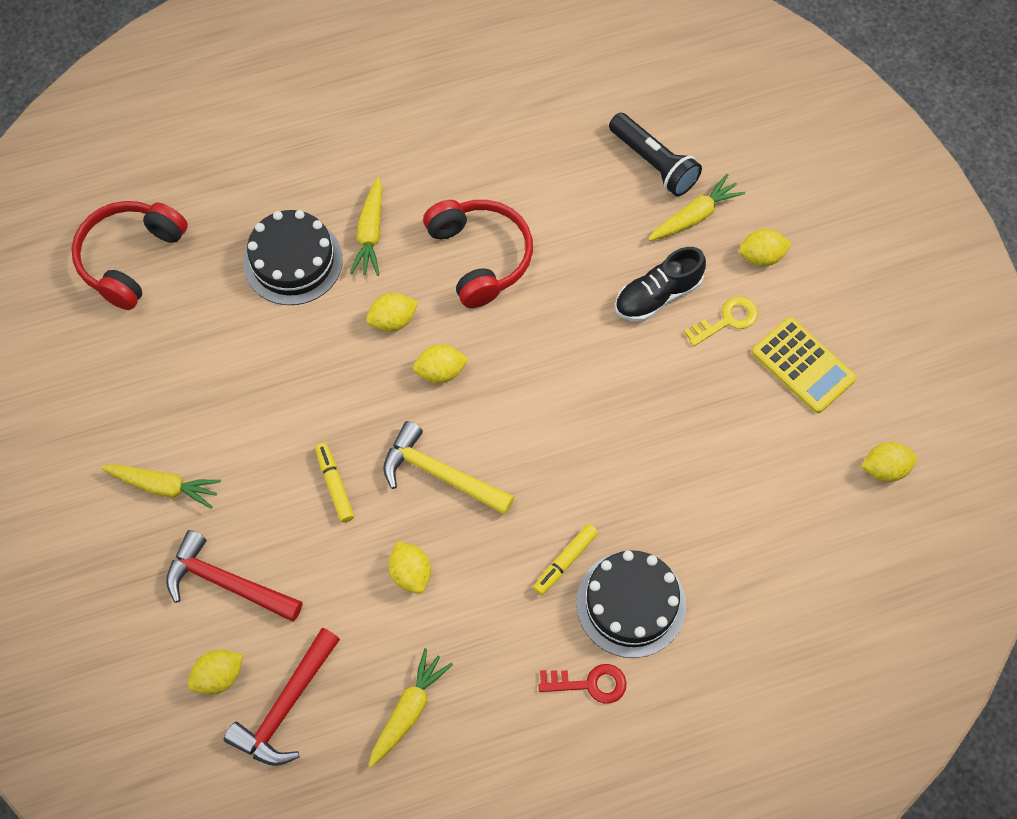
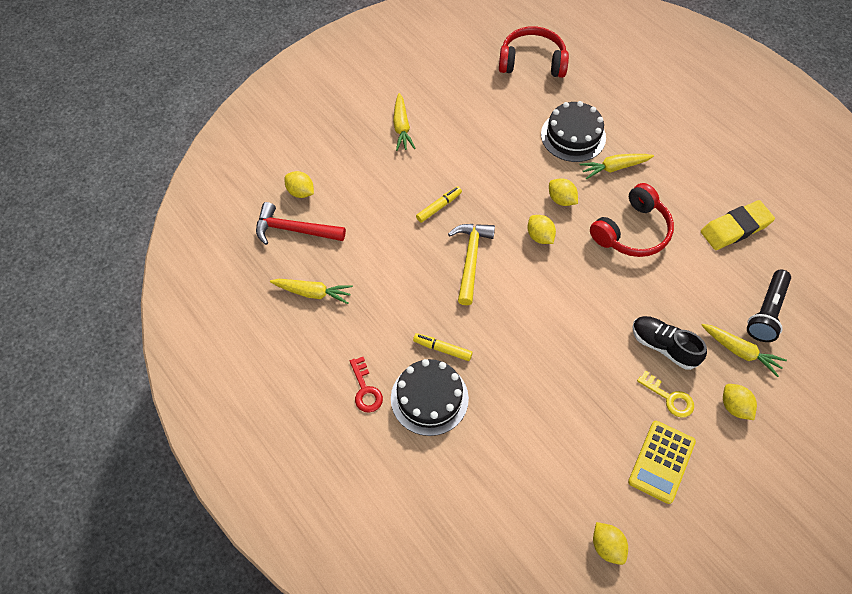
camera: 70 degrees right, 5 degrees down
(227, 583) = (357, 176): red hammer -> none
(411, 573) = (399, 265): yellow lemon -> none
(525, 138) = (735, 228): none -> yellow eraser

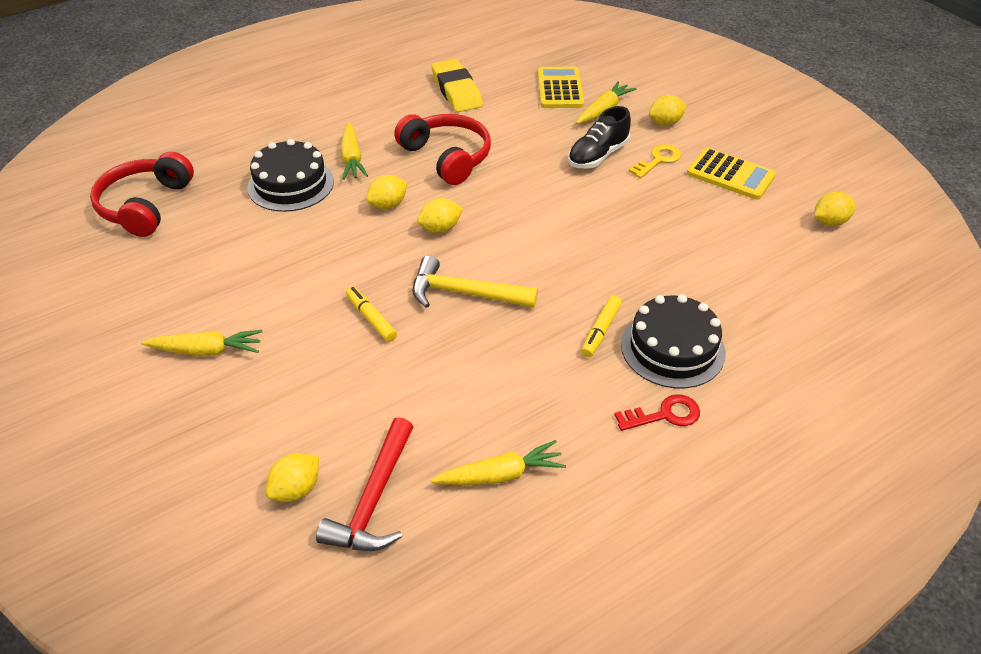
camera: 85 degrees left, 15 degrees down
(313, 293) = (500, 475): yellow carrot -> yellow carrot turned 60 degrees clockwise
(766, 312) = (559, 89): black flashlight -> yellow calculator

